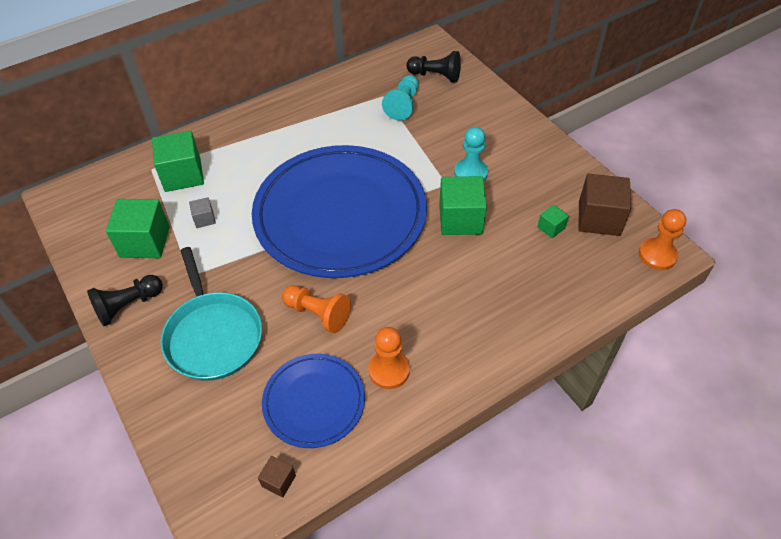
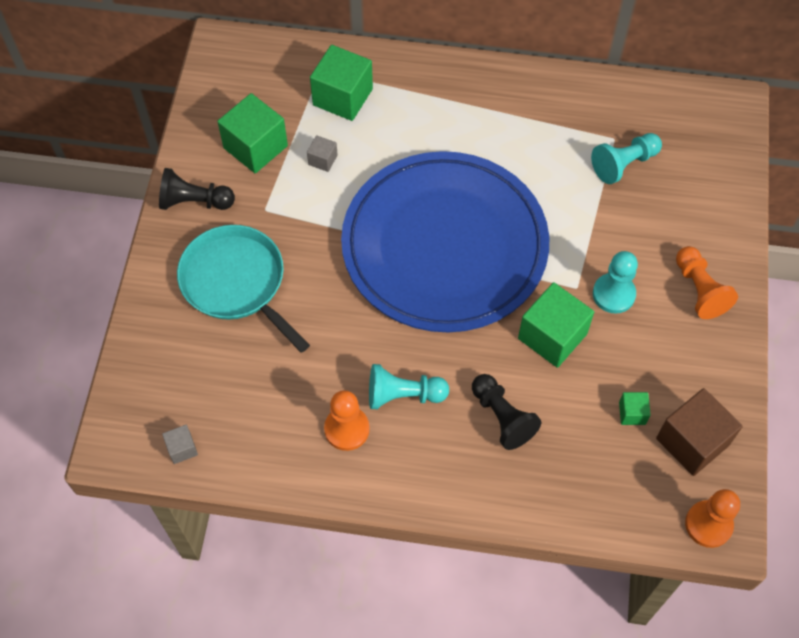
camera: 40 degrees right, 10 degrees up
(213, 335) = (236, 282): turquoise pan -> turquoise pan turned 120 degrees clockwise
(279, 481) = (182, 448): brown cube -> grey cube
(314, 402) = (263, 406): blue plate -> none
(318, 314) = (336, 330): orange pawn -> orange pawn (699, 290)
(405, 320) = (403, 395): none -> turquoise pawn
(435, 76) = (695, 152): black pawn -> black pawn (502, 417)

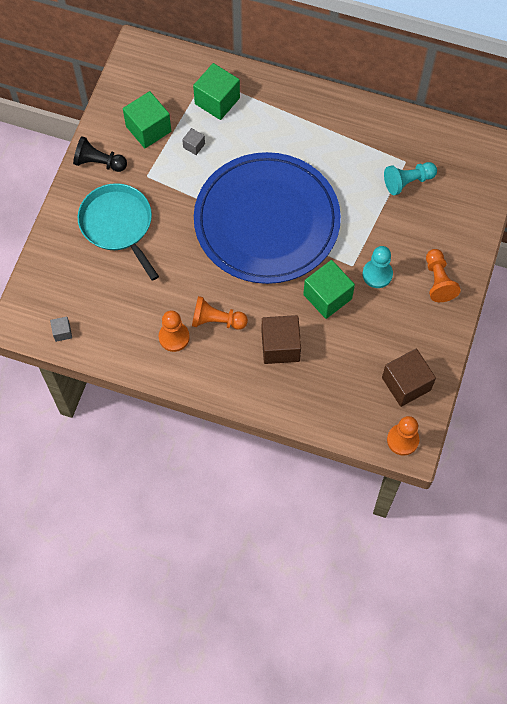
camera: 10 degrees right, 5 degrees up
(403, 395) = (216, 320): turquoise pawn -> orange pawn
(502, 417) = (280, 346): black pawn -> brown cube
(632, 413) = (369, 358): green cube -> none

